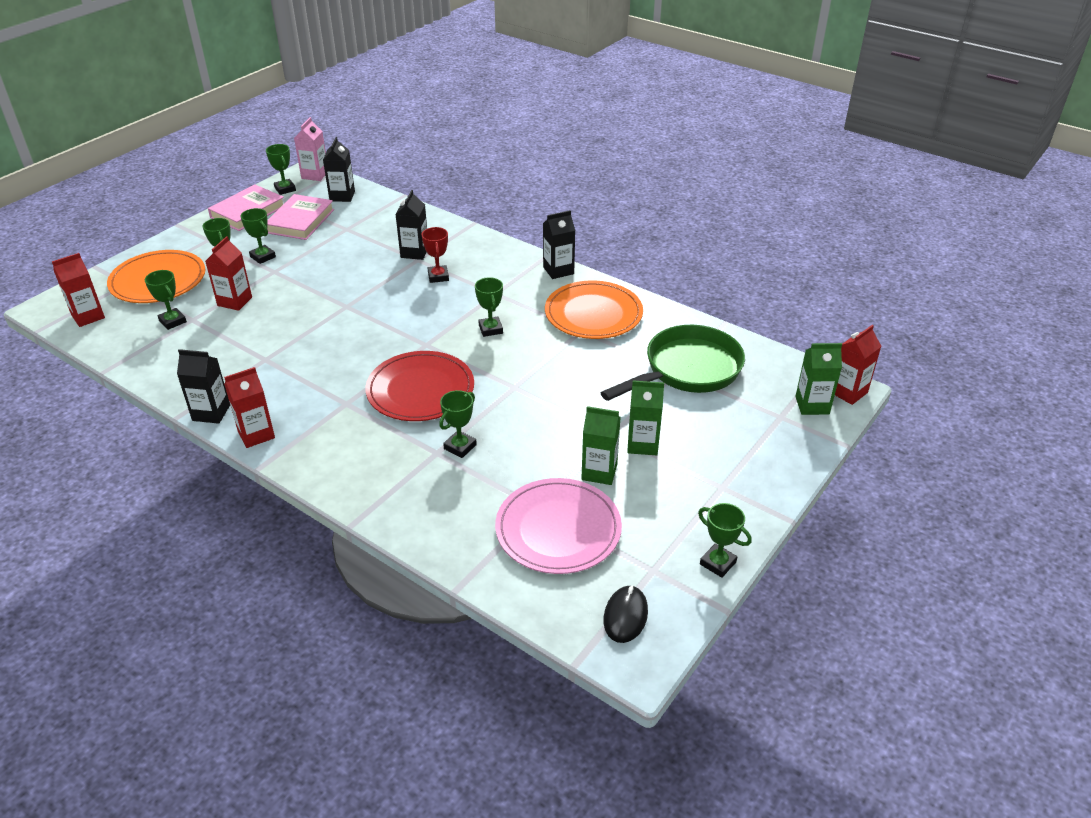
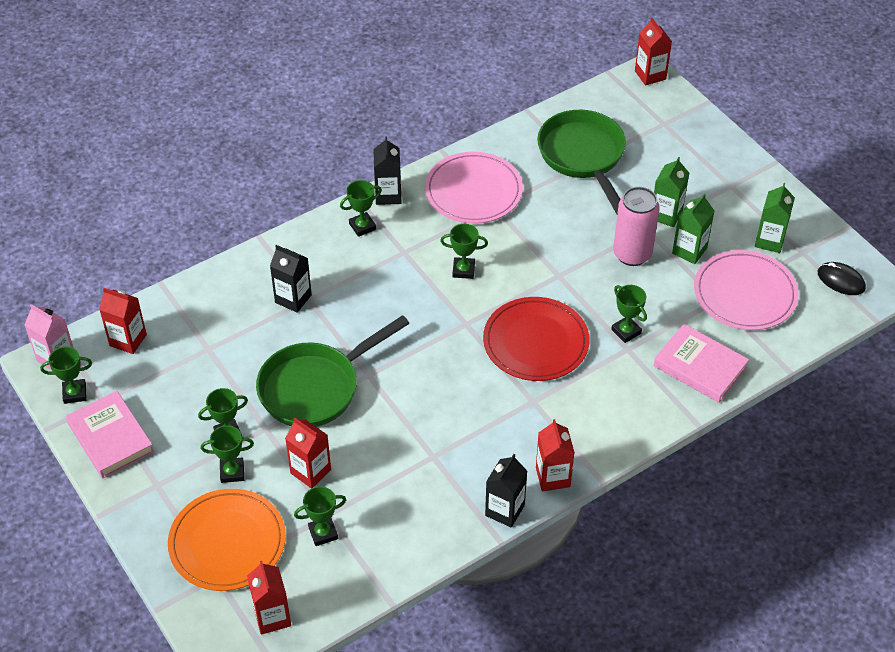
camera: 70 degrees left, 10 degrees up
(300, 221) = (165, 389): pink book -> pink book (700, 367)
(323, 284) = (316, 387): none -> green pan
(342, 196) = (128, 340): black carton -> red carton
(438, 276) = (351, 289): red trophy -> none
(570, 430) = (632, 254): none -> pink can
(593, 314) = (473, 191): orange plate -> pink plate
(717, 563) = (806, 215): green trophy -> green trophy (362, 226)
(812, 405) = (657, 101): green carton -> green carton (769, 241)

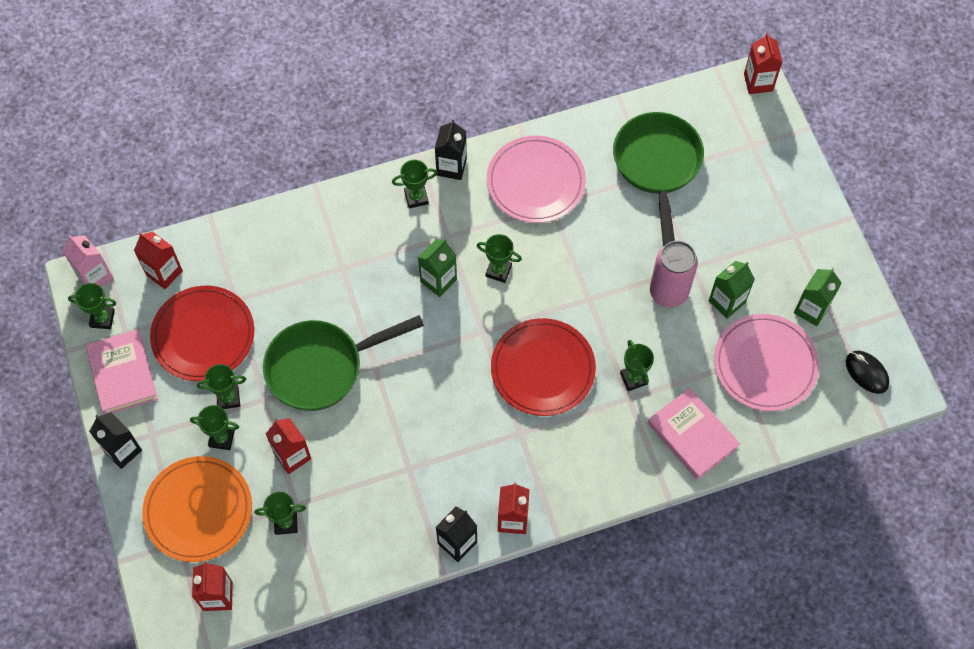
camera: 15 degrees right, 15 degrees up
(185, 386) = (203, 335): none -> red plate
(293, 299) = (328, 264): black carton -> black carton (123, 450)
(666, 215) = (718, 254): green carton -> green carton (438, 280)

